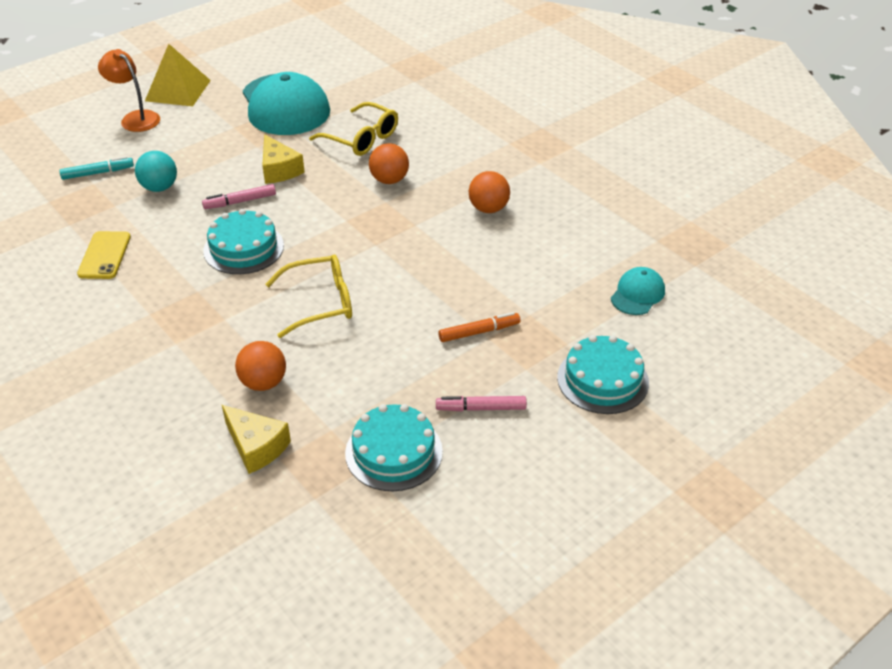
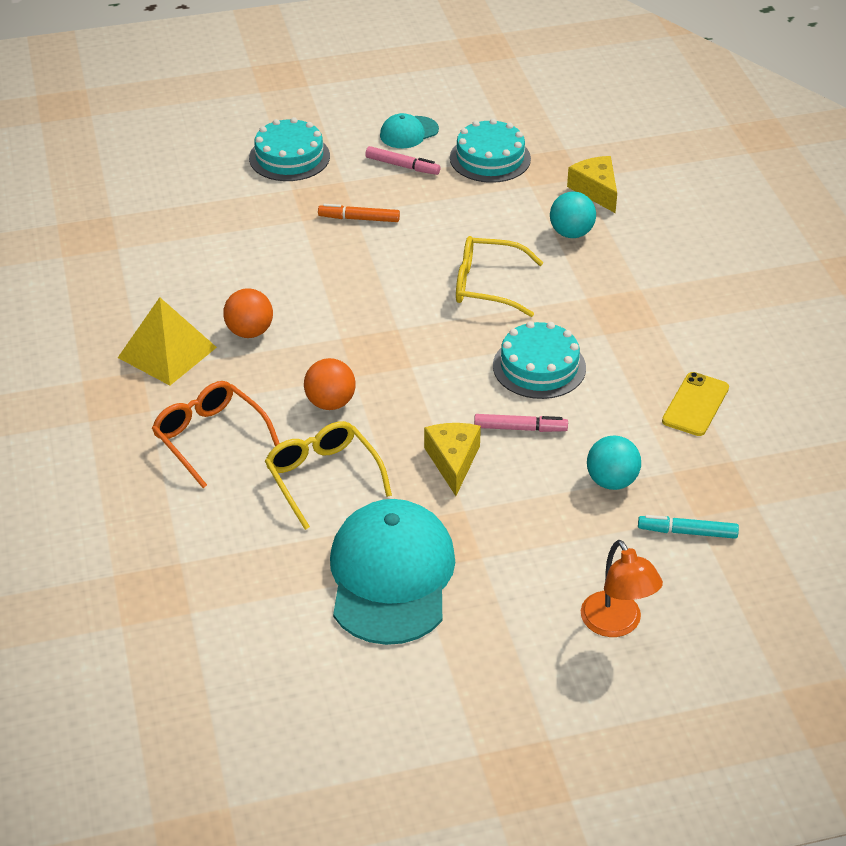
camera: 155 degrees left, 0 degrees up
(178, 90) = (537, 667): yellow pyramid -> yellow pyramid (167, 352)
(263, 383) = (571, 233): orange ball -> turquoise ball
(454, 139) = (210, 438): none -> orange glasses
(637, 294) = (191, 208): turquoise cap -> turquoise cap (409, 132)

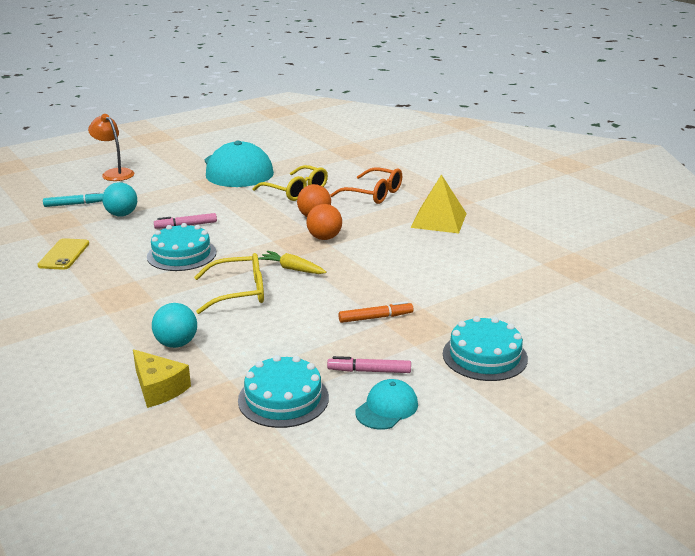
camera: 160 degrees right, 15 degrees down
(249, 332) = (396, 237): orange ball -> orange ball (324, 238)
(410, 307) = (292, 269): none -> yellow carrot
(453, 461) = (223, 207): yellow cheese -> none

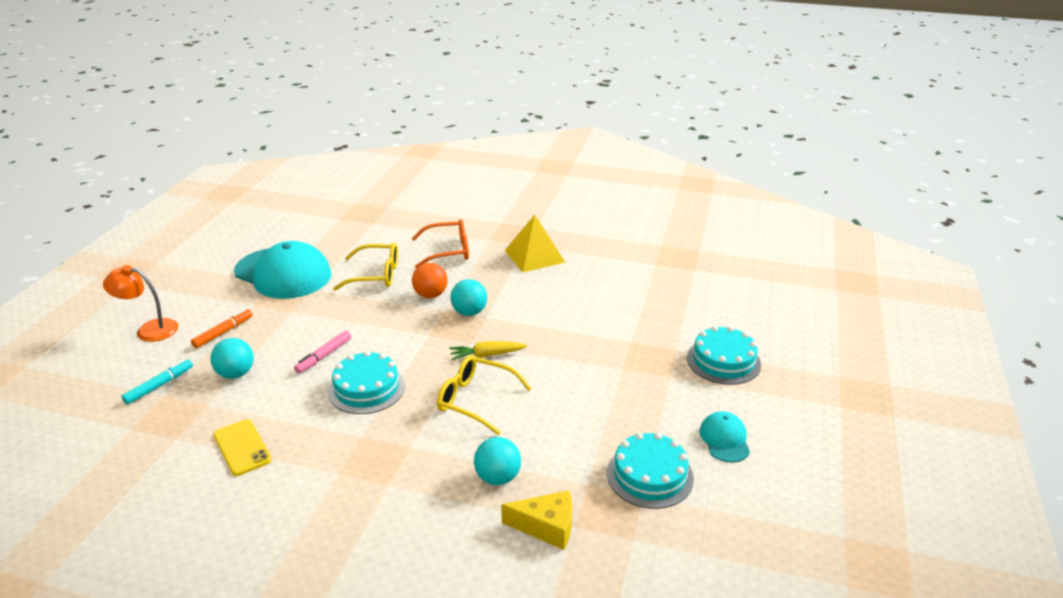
camera: 40 degrees left, 5 degrees up
(239, 292) = (476, 400): yellow glasses -> yellow glasses turned 105 degrees counterclockwise
(324, 238) = (469, 312): orange ball -> turquoise ball
(369, 371) = (672, 416): pink marker -> none
(375, 318) = (612, 368): orange marker -> orange marker (223, 332)

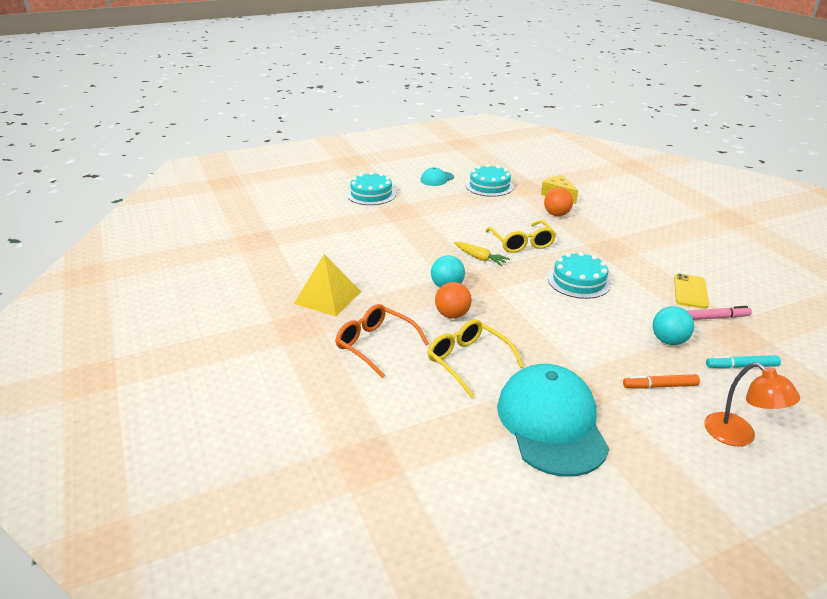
camera: 130 degrees left, 0 degrees up
(324, 356) = (588, 316): pink marker -> pink marker (717, 318)
(498, 477) = (556, 214): turquoise ball -> orange ball

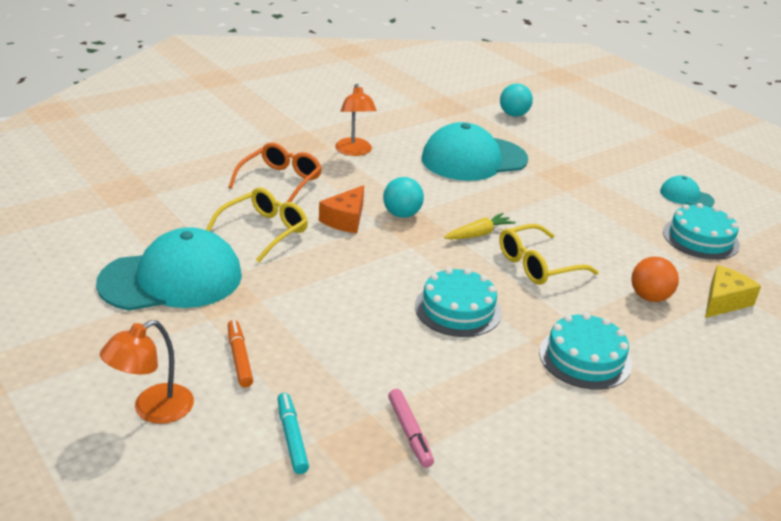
camera: 75 degrees right, 0 degrees up
(328, 297) = (354, 151): yellow pyramid -> orange lamp
(362, 242) = (474, 159): none -> turquoise cap
(371, 194) = (598, 155): turquoise cake -> turquoise cake (585, 358)
(452, 315) = (345, 219): orange ball -> orange cheese
(480, 258) = (479, 234): yellow carrot -> yellow carrot turned 150 degrees counterclockwise
(668, 341) = (336, 376): turquoise ball -> turquoise ball (513, 115)
(690, 291) = (476, 414): yellow phone -> none

